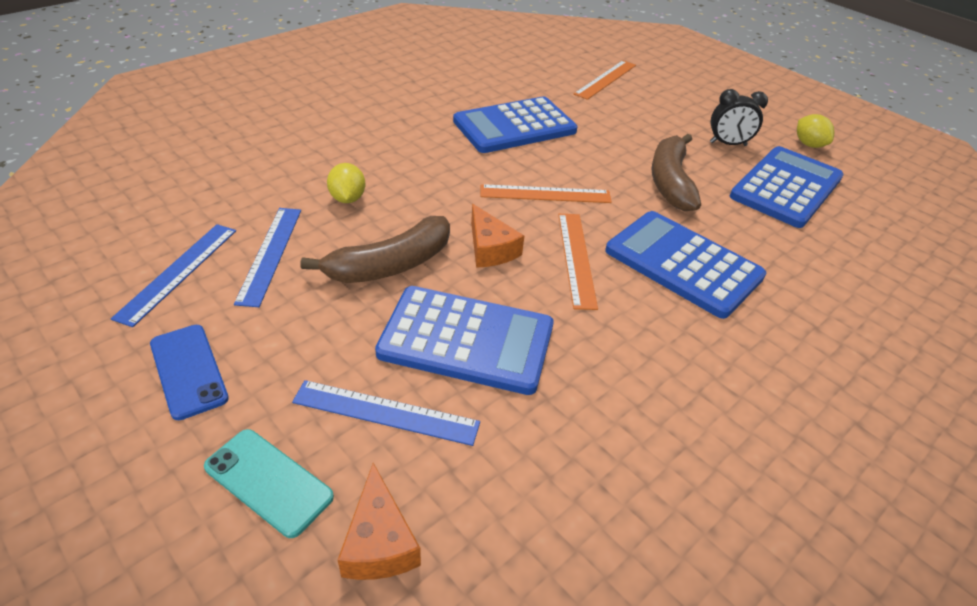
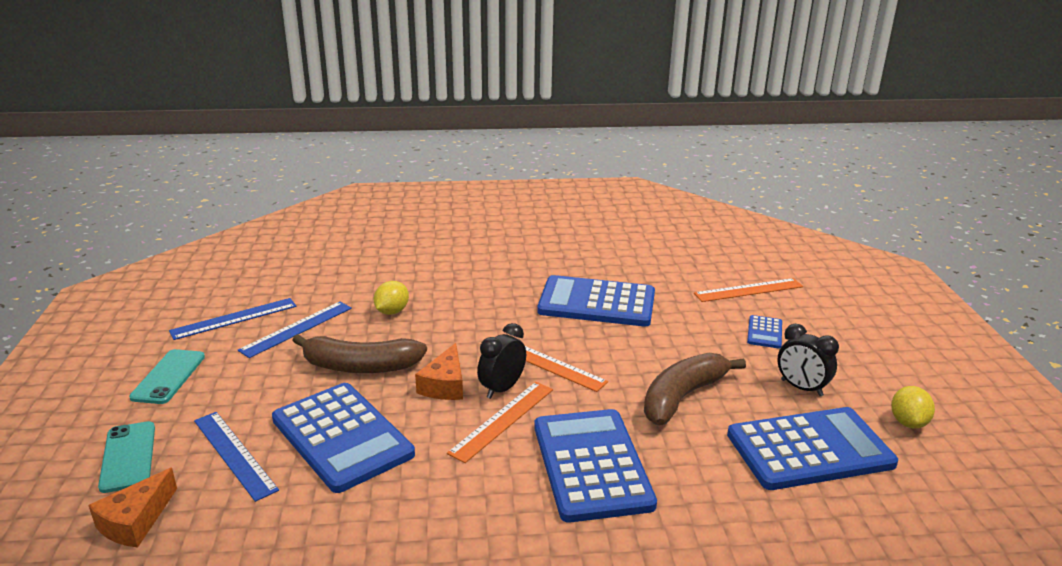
camera: 40 degrees right, 15 degrees down
(189, 371) = (169, 377): blue phone -> turquoise phone
(540, 231) = (502, 389): none -> black clock
(656, 110) = (764, 332): none -> blue calculator

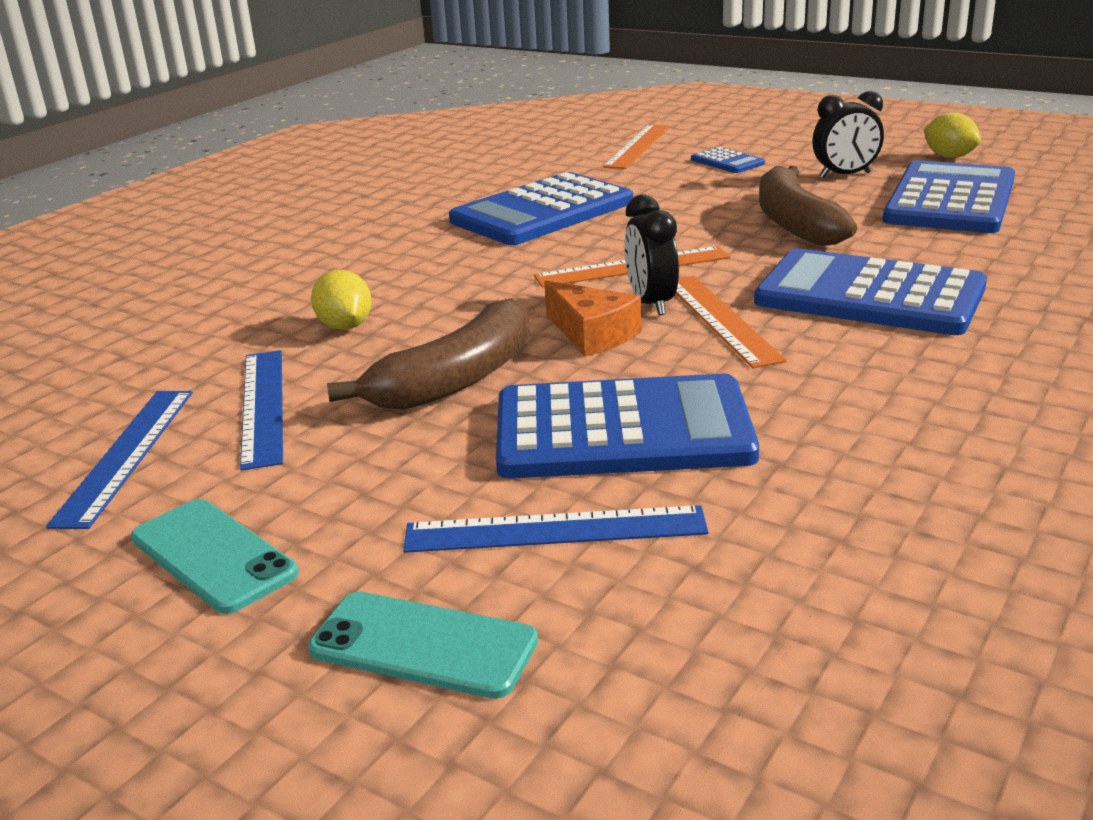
camera: 50 degrees left, 0 degrees up
(135, 521) = (640, 667): orange cheese -> none

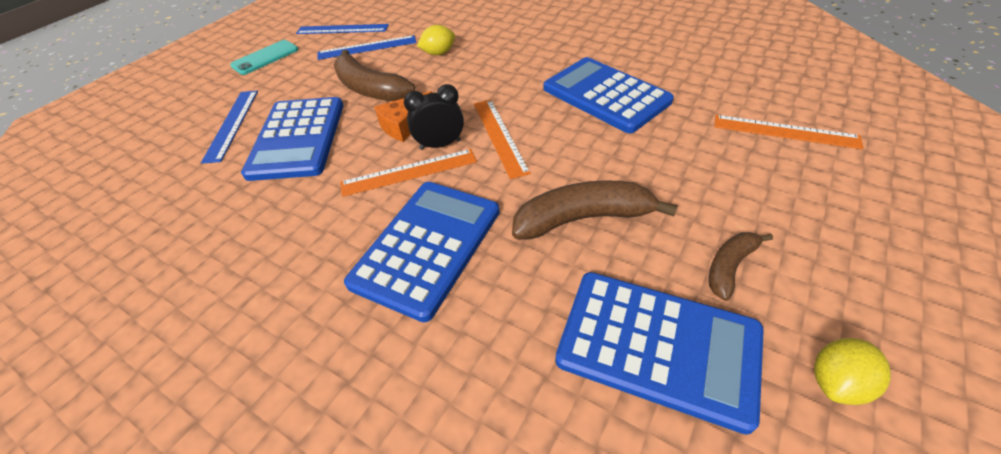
camera: 90 degrees right, 20 degrees up
(423, 645) = (187, 103): turquoise phone -> none
(727, 162) = (753, 185): blue calculator -> none
(845, 175) = (729, 267): black clock -> brown banana

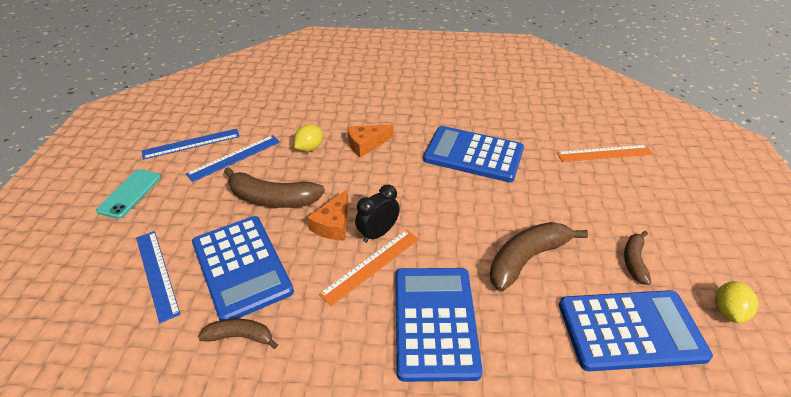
camera: 30 degrees left, 5 degrees down
(248, 195) = (240, 336): none -> brown banana
(495, 61) = (366, 144): none -> orange cheese
(499, 136) = (420, 211): orange ruler -> none

